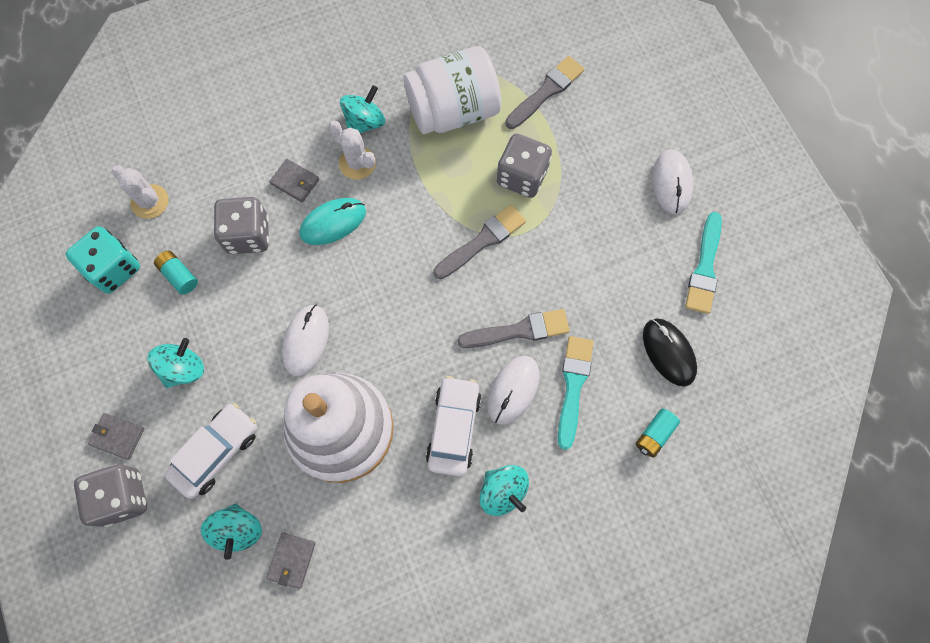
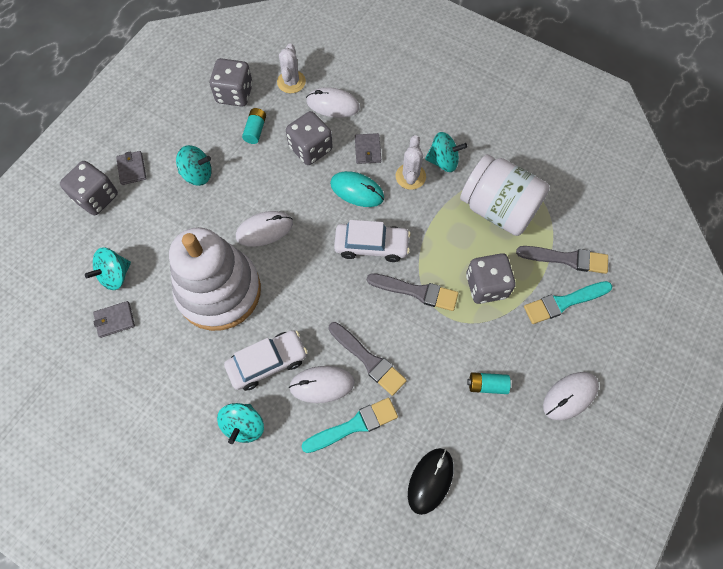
camera: 55 degrees right, 5 degrees down
(114, 268) = (234, 94): turquoise dice -> grey dice
(214, 179) = (333, 105): none -> white mouse
(216, 452) = (157, 229): white car -> white car (371, 245)
(654, 434) = (358, 510): turquoise battery -> turquoise battery (487, 385)
(704, 268) = (520, 466): turquoise brush -> turquoise brush (564, 302)

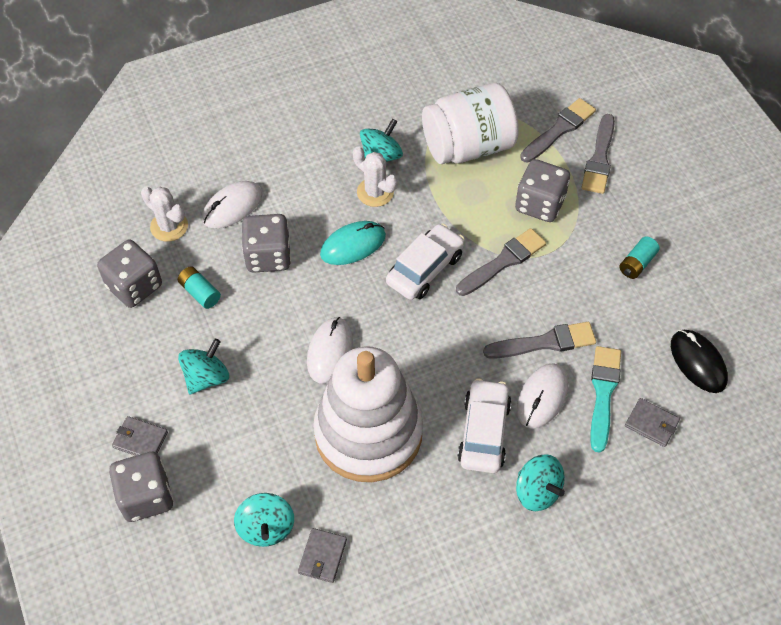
camera: 55 degrees left, 10 degrees down
(367, 150) = (313, 209): grey wallet -> grey wallet (651, 424)
(564, 302) = (599, 158): turquoise brush -> grey brush
(570, 396) = (689, 210): white mouse -> none

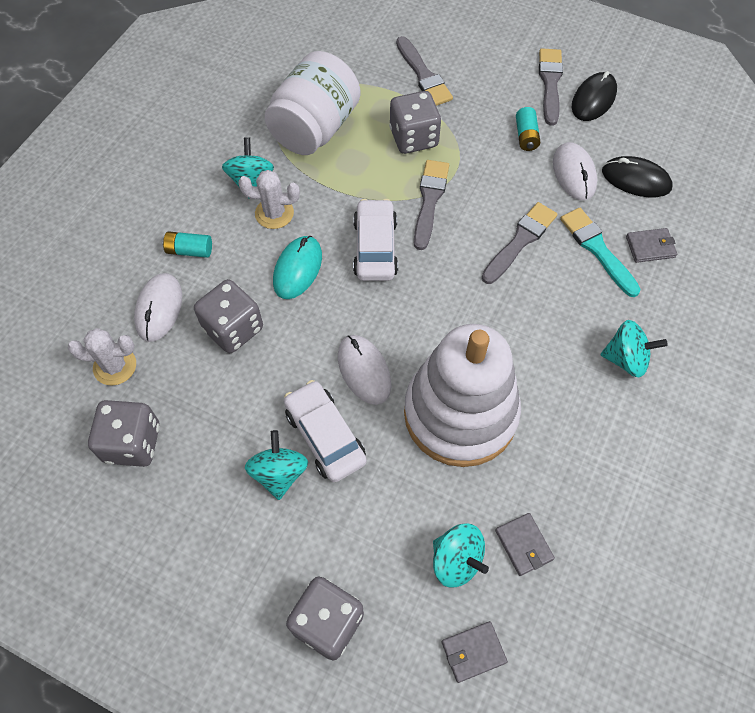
camera: 40 degrees left, 5 degrees up
(140, 440) = (272, 576): grey wallet -> grey wallet (473, 652)
(200, 292) = (201, 404): turquoise battery -> turquoise battery (189, 250)
(483, 432) = (544, 343): white car -> white car (325, 436)
(542, 397) = (559, 284): white mouse -> white mouse (574, 173)
(559, 129) = (373, 72): grey brush -> grey brush (550, 83)
(731, 272) = (593, 99): none -> black mouse

